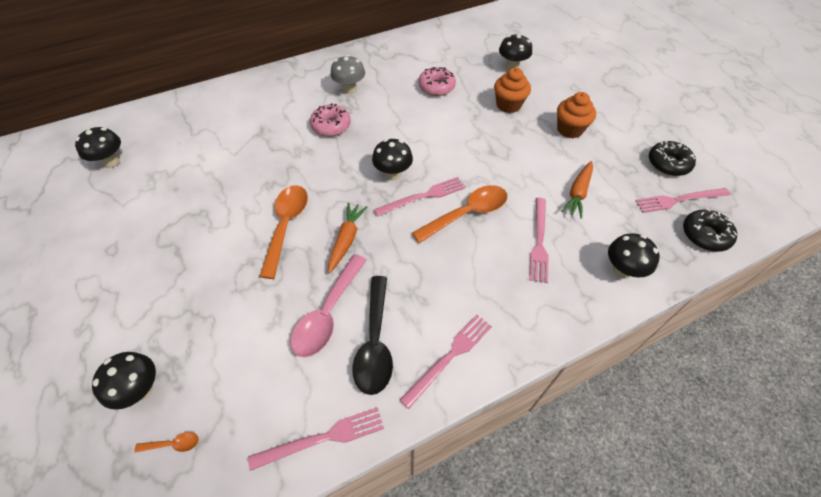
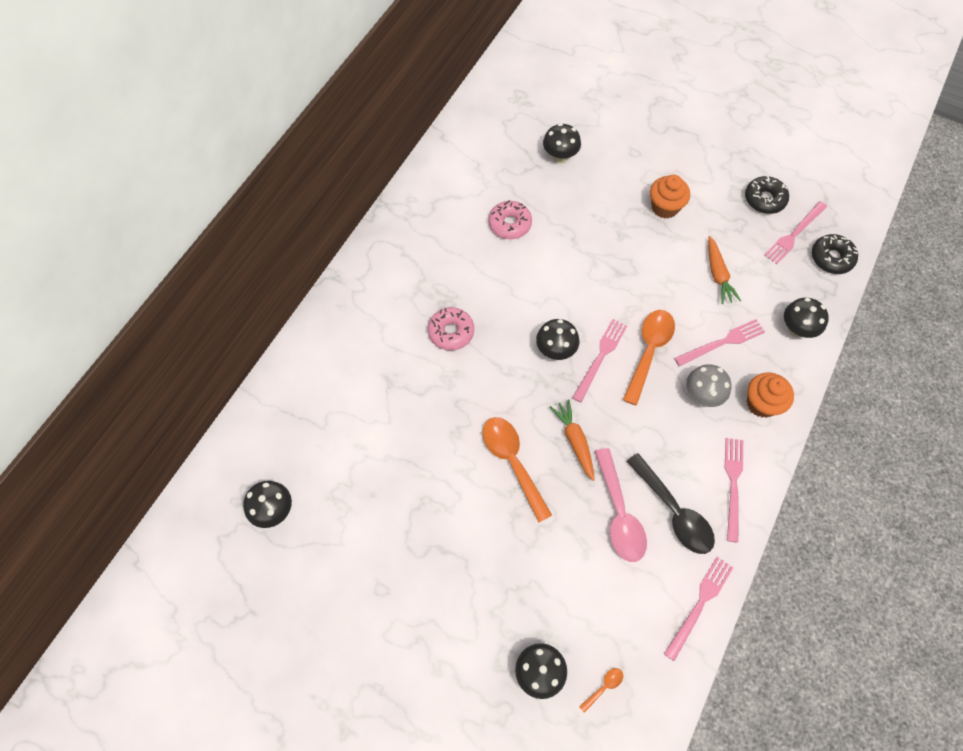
camera: 35 degrees left, 10 degrees up
(350, 89) = (428, 277): grey mushroom -> grey mushroom (702, 395)
(508, 105) = (592, 209): orange cupcake -> orange cupcake (761, 403)
(539, 242) = (722, 342): pink fork -> pink fork turned 90 degrees counterclockwise

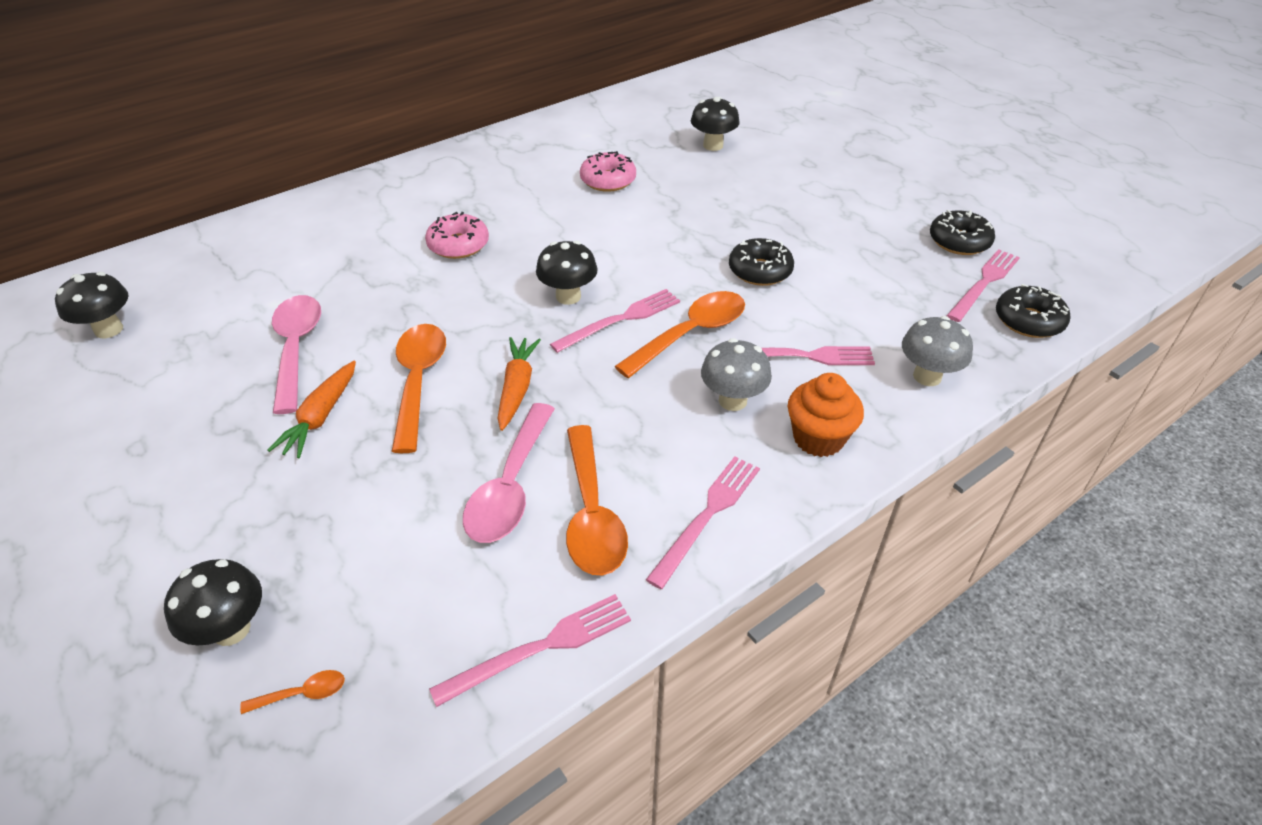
camera: 25 degrees right, 20 degrees down
(415, 470) = (296, 348): none -> pink spoon
(659, 277) = (760, 271): none -> black donut
(664, 207) = (813, 214): orange cupcake -> none
(674, 511) = (592, 514): black spoon -> orange spoon
(718, 275) = (843, 290): orange carrot -> orange carrot (320, 417)
(794, 234) = (984, 283): pink fork -> pink fork turned 150 degrees clockwise
(796, 329) = (927, 376): black mushroom -> grey mushroom

